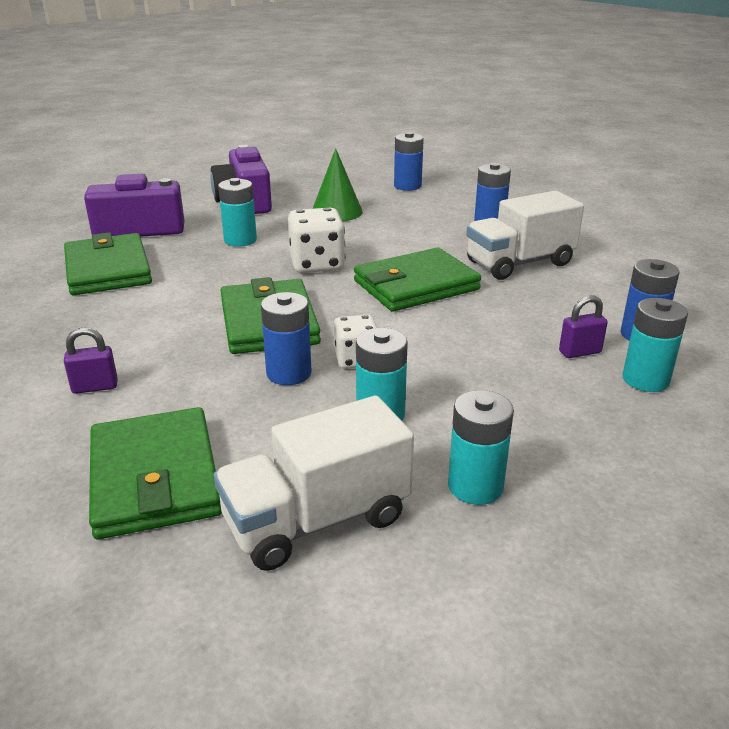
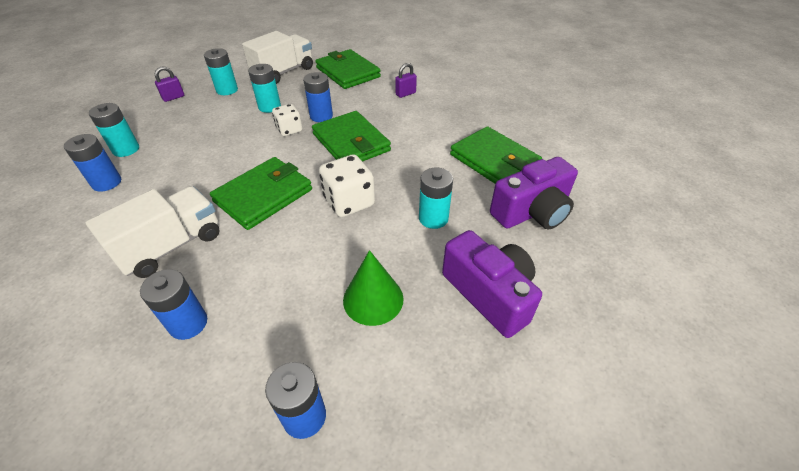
camera: 160 degrees right, 15 degrees up
(580, 352) = (156, 160): purple padlock -> purple padlock (173, 97)

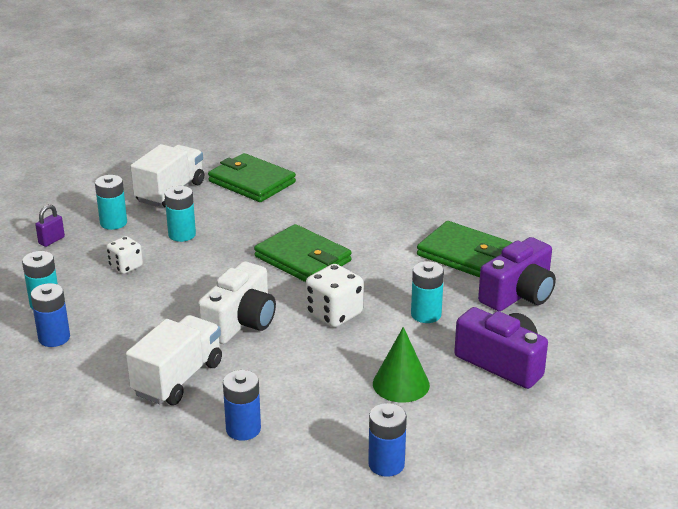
camera: 15 degrees left, 15 degrees down
(264, 195) = (240, 322): green wallet -> white camera
(289, 130) = (223, 256): white dice -> white dice (125, 266)
(321, 116) = (251, 236): blue battery -> none
(405, 94) = (336, 198): purple padlock -> none

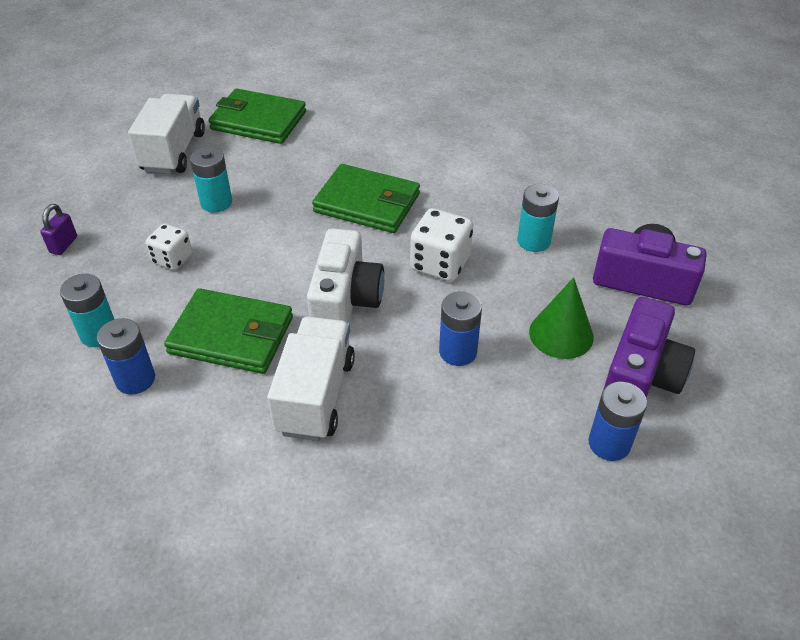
camera: 20 degrees left, 15 degrees up
(113, 223) = (127, 205): turquoise battery -> none
(243, 429) = (429, 444): blue battery -> blue battery (458, 352)
(465, 254) = (528, 160): green wallet -> green wallet (231, 335)
(518, 294) = (607, 195): purple camera -> purple camera (640, 376)

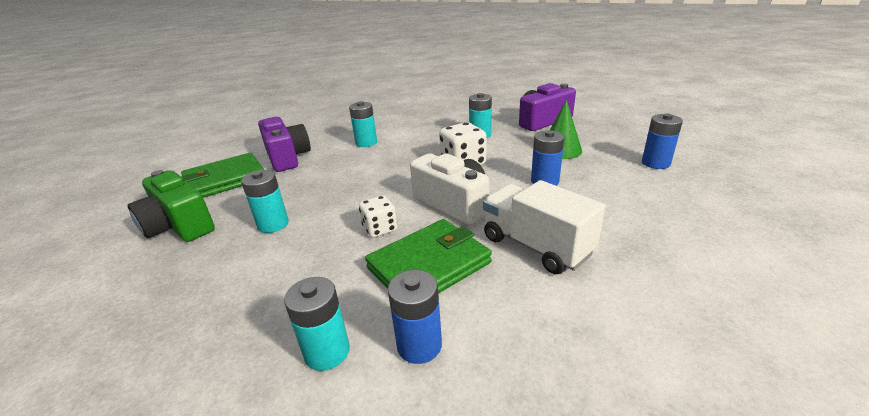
camera: 50 degrees left, 15 degrees down
(63, 245) = (166, 336): purple padlock -> none
(172, 259) = (299, 268): white dice -> white dice (380, 229)
(173, 152) = (179, 226): white truck -> green camera
(367, 203) = (375, 168): green wallet -> none
(418, 160) = (366, 143): none -> turquoise battery
(640, 376) = (610, 141): purple camera -> purple camera (287, 157)

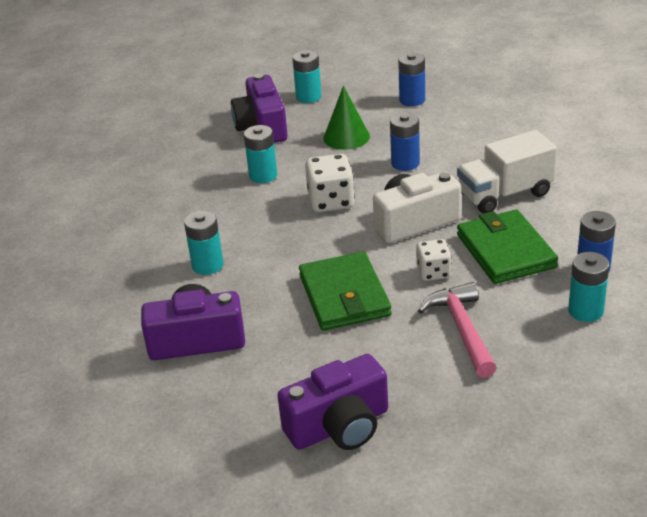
camera: 70 degrees left, 5 degrees up
(179, 226) = (339, 426): green camera -> purple camera
(225, 180) = (228, 399): green wallet -> green wallet (344, 296)
(273, 224) = (382, 346): turquoise battery -> turquoise battery (308, 97)
(293, 261) = (462, 329): none -> pink hammer

